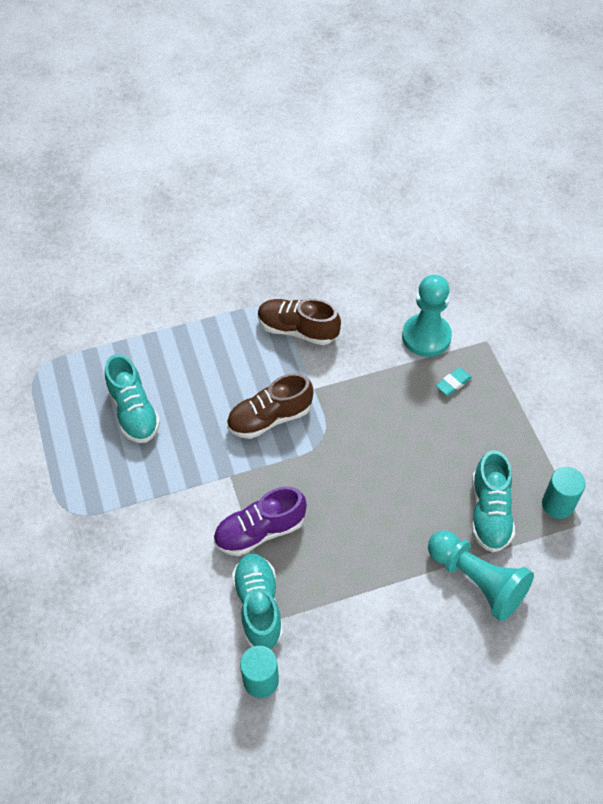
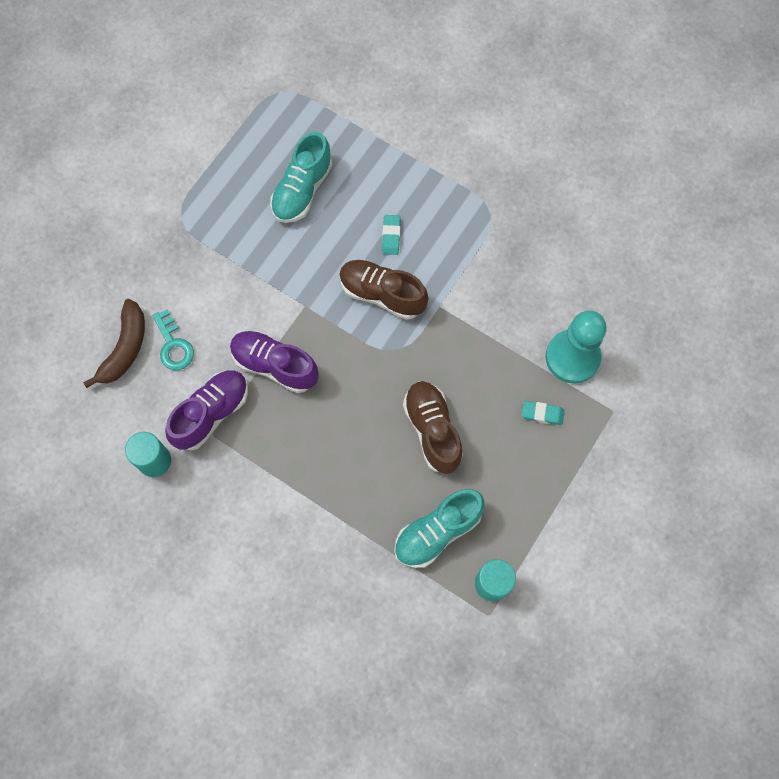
camera: 50 degrees right, 15 degrees up
(141, 635) = (125, 348): none -> brown banana
(173, 594) = (173, 345): none -> turquoise key
(229, 380) = (391, 236): none -> turquoise eraser
(258, 606) = (211, 413): turquoise shoe -> purple shoe
(297, 330) = (487, 249): brown shoe -> brown shoe (432, 430)
(477, 580) = (365, 564): turquoise pawn -> none

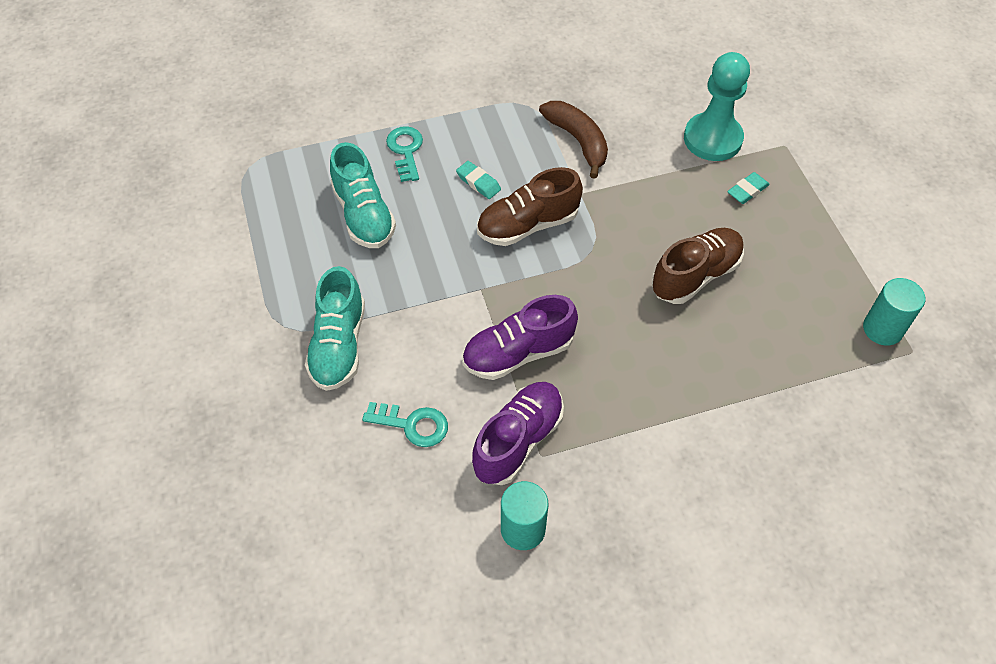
camera: 50 degrees left, 15 degrees down
(125, 348) = (372, 471): brown banana -> brown banana (578, 141)
(211, 413) = (518, 440): purple shoe -> purple shoe turned 45 degrees clockwise
(378, 171) = (406, 151): none -> turquoise key
(432, 430) = (695, 275): brown shoe -> brown shoe turned 120 degrees clockwise
(437, 532) = (800, 337): turquoise shoe -> turquoise shoe (339, 345)

